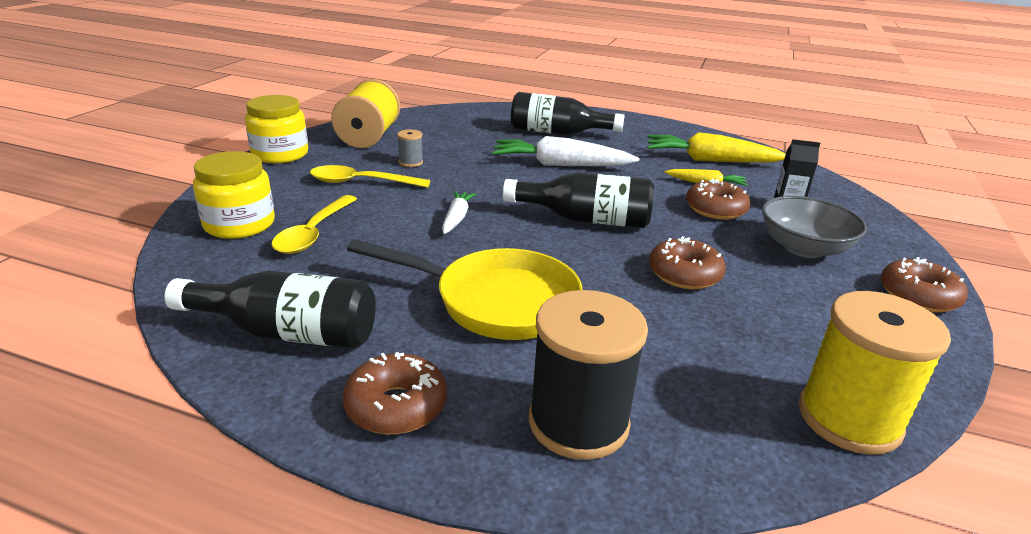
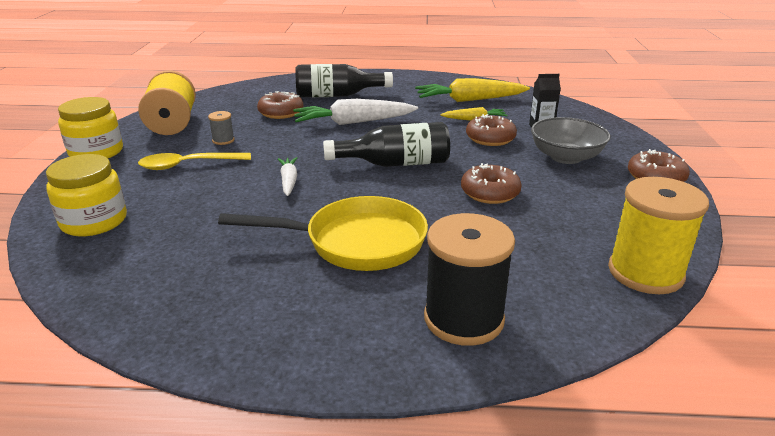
camera: 15 degrees left, 0 degrees up
(287, 333) = (193, 303): black bottle -> none
(314, 233) = (169, 216): yellow spoon -> none
(396, 406) = (318, 340): brown donut -> brown donut (281, 113)

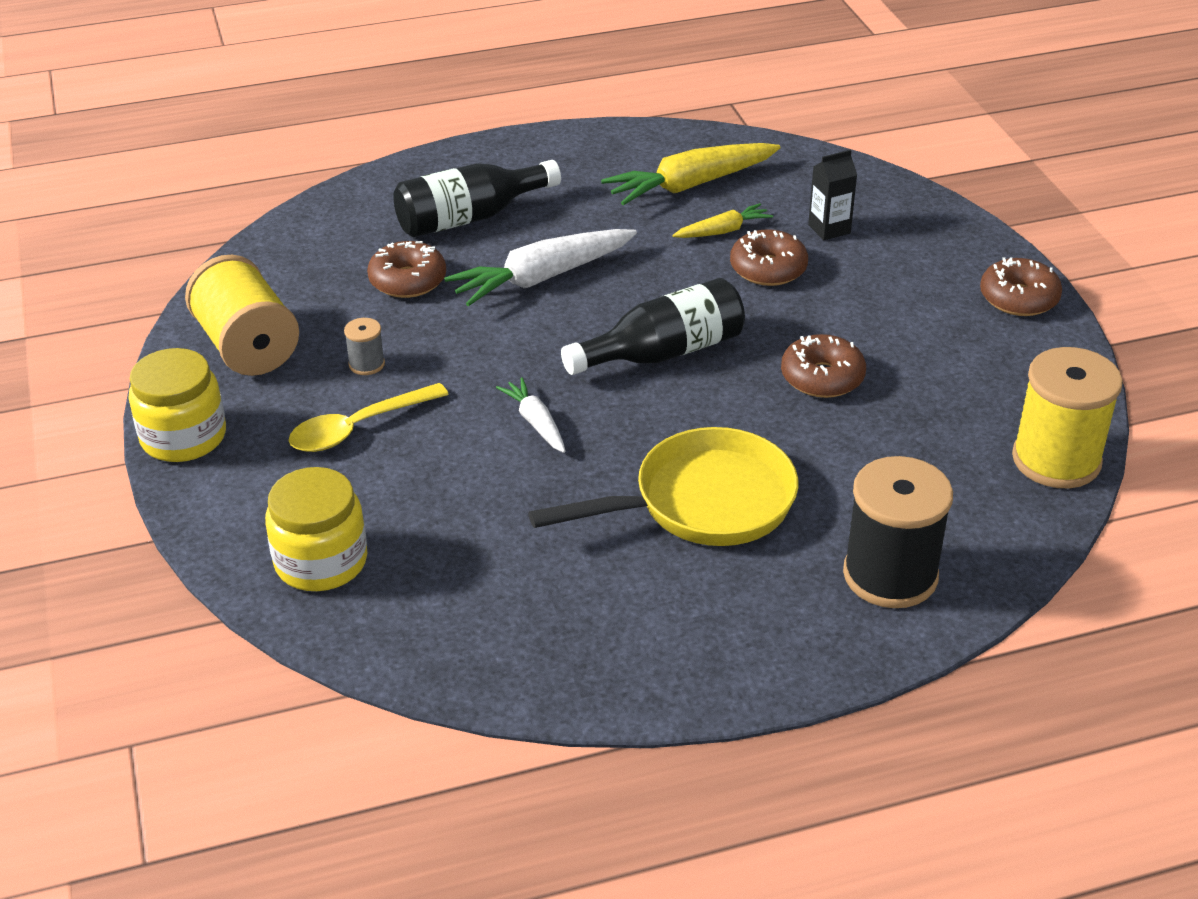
camera: 20 degrees left, 10 degrees up
(565, 157) = (889, 284): grey bowl -> none

